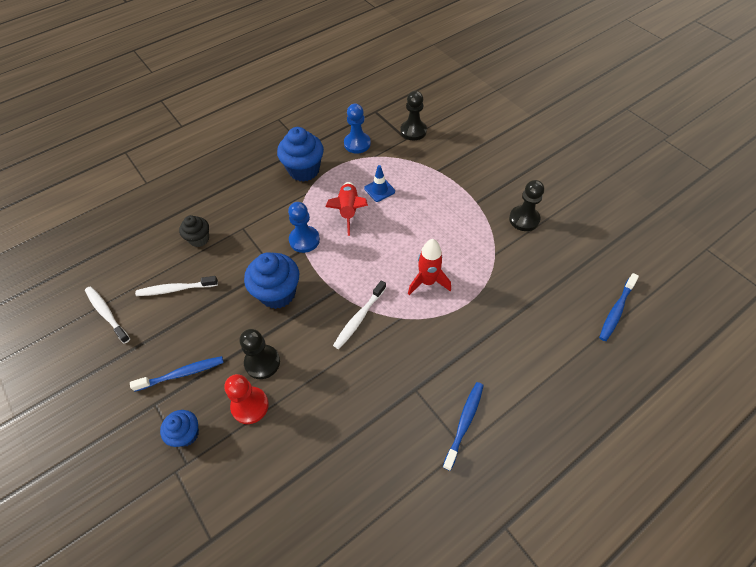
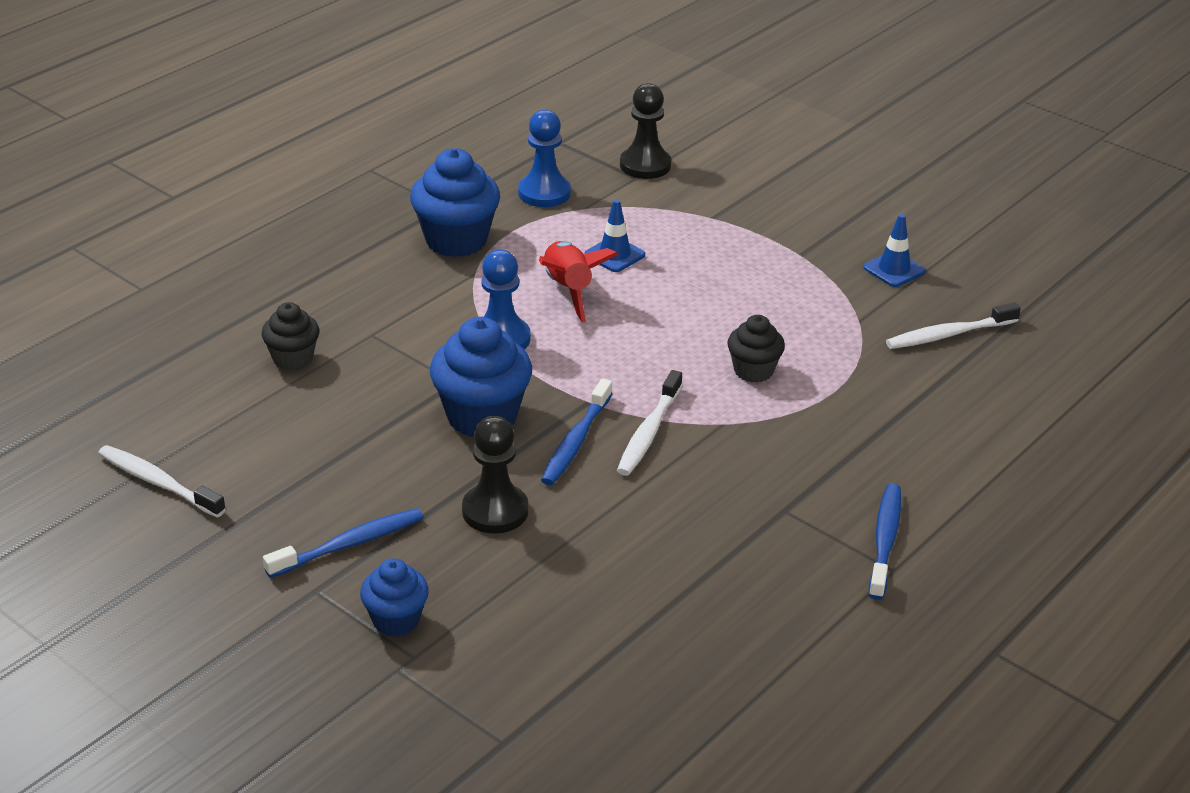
camera: 15 degrees left, 20 degrees down
(175, 289) = (280, 433): white toothbrush -> white toothbrush (948, 335)
(250, 406) = (497, 569): red pawn -> none
(427, 282) = (753, 371): red rocket -> black cupcake
(524, 219) = (894, 269): black pawn -> blue traffic cone
(616, 310) = (1090, 371): blue toothbrush -> blue toothbrush (576, 441)

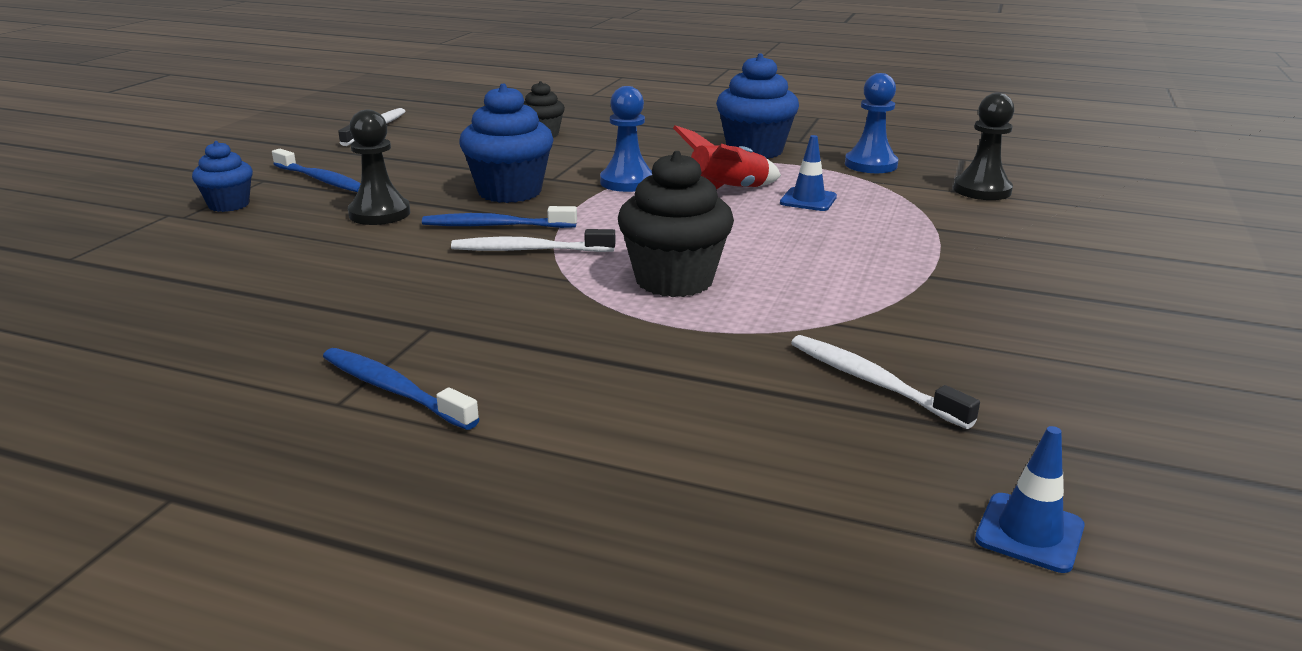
camera: 70 degrees right, 10 degrees down
(753, 371) = (674, 280): black cupcake -> black cupcake, size x1.71
(885, 540) = (394, 390): blue toothbrush -> blue toothbrush turned 135 degrees counterclockwise
(894, 269) = (975, 329): blue traffic cone -> blue traffic cone (1029, 533)

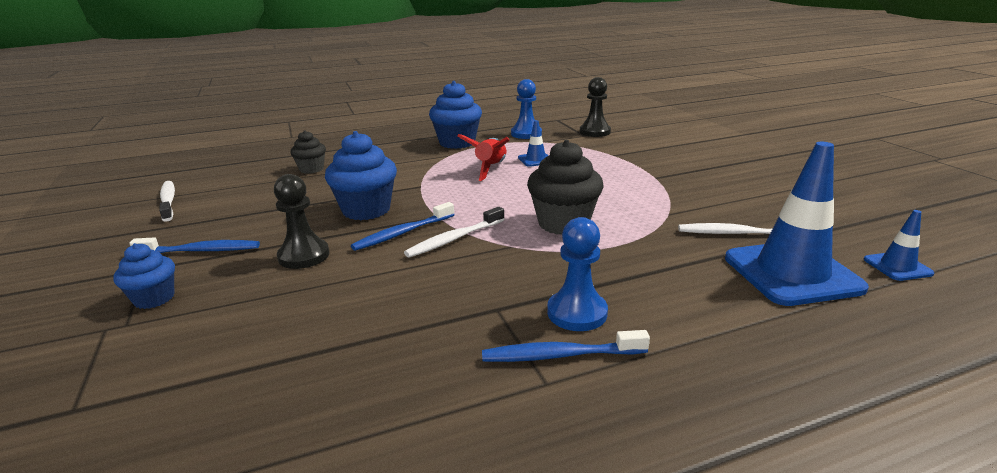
camera: 40 degrees left, 0 degrees up
(627, 182) = (426, 180): blue pawn -> blue pawn (577, 313)
(831, 456) = (792, 273): none -> blue traffic cone

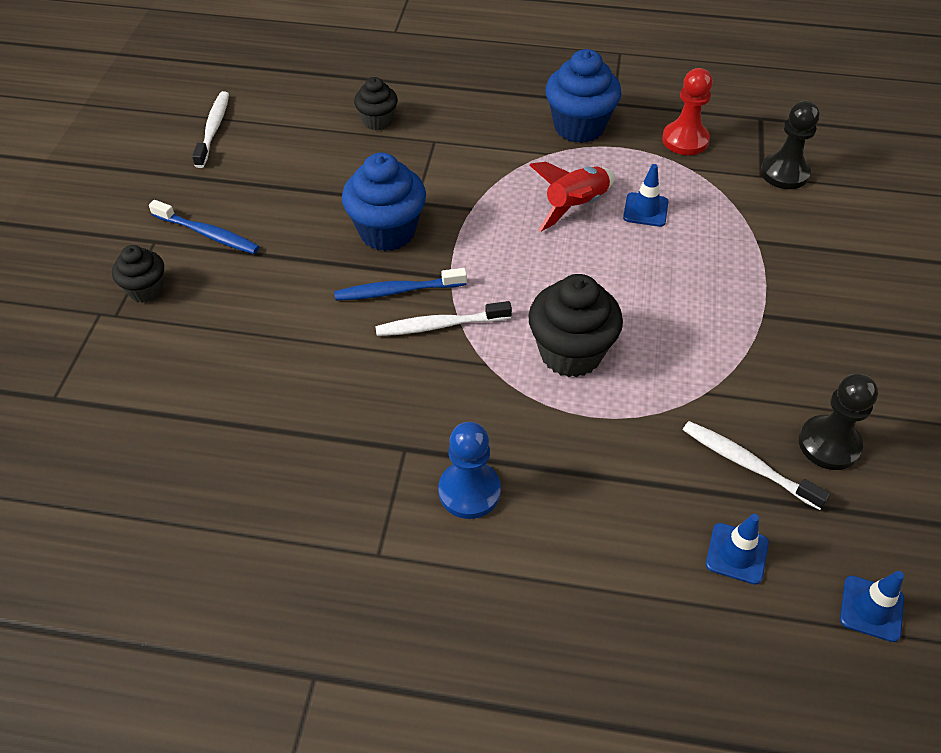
camera: 30 degrees right, 25 degrees up
(154, 298) = (146, 290): blue cupcake -> black cupcake
(304, 256) = (288, 285): black pawn -> black pawn (829, 444)
(526, 134) = (685, 140): blue pawn -> red pawn
(560, 355) = (412, 532): blue toothbrush -> none
(792, 273) = (737, 553): blue traffic cone -> blue traffic cone, size x0.46

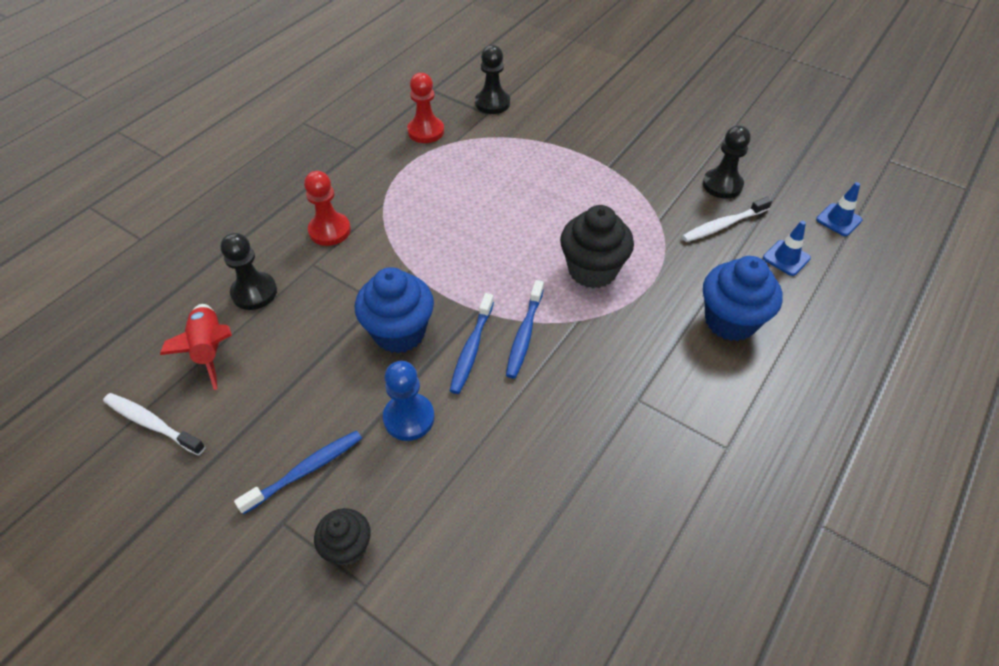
camera: 65 degrees left, 0 degrees up
(377, 121) = (254, 292): black cupcake -> black pawn
(440, 325) = (524, 334): white toothbrush -> blue toothbrush
(469, 491) = (691, 373): blue pawn -> blue pawn (409, 418)
(484, 133) = (329, 230): none -> red pawn
(575, 206) = (451, 212): red rocket -> red rocket (210, 350)
(579, 127) = (367, 176): blue cupcake -> blue cupcake (730, 321)
(645, 210) = (480, 178): blue traffic cone -> none

